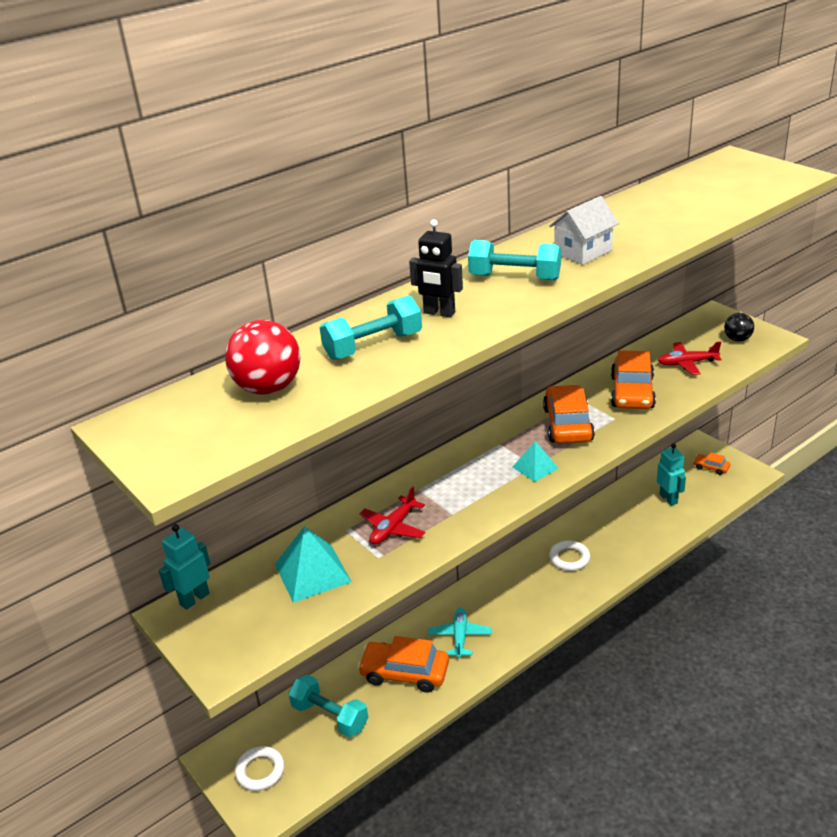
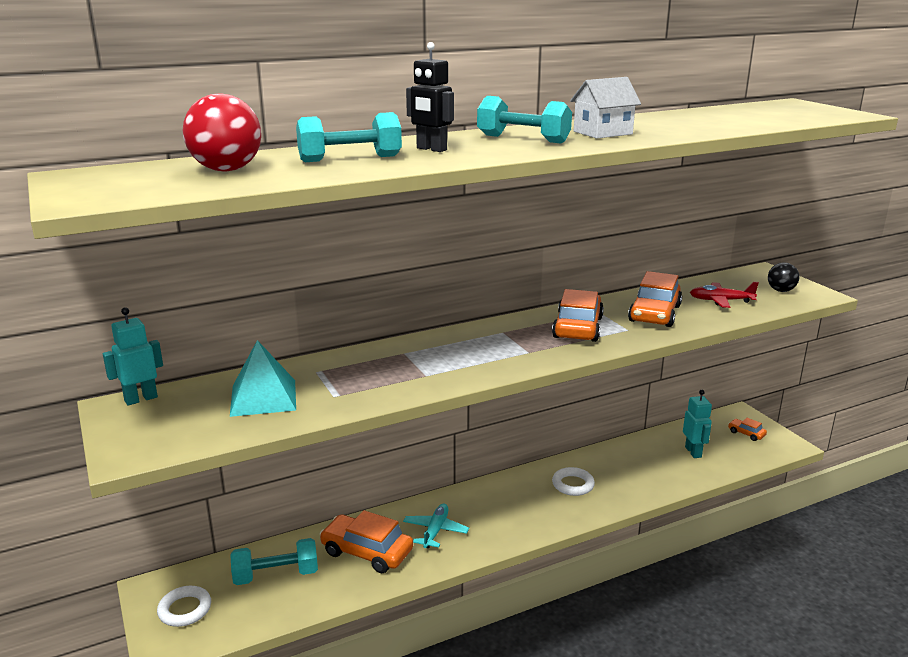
camera: 10 degrees right, 10 degrees down
(330, 716) = (276, 575): turquoise dumbbell -> turquoise dumbbell turned 60 degrees counterclockwise
(393, 528) = (362, 377): red plane -> none
(535, 467) = (528, 353): turquoise pyramid -> none

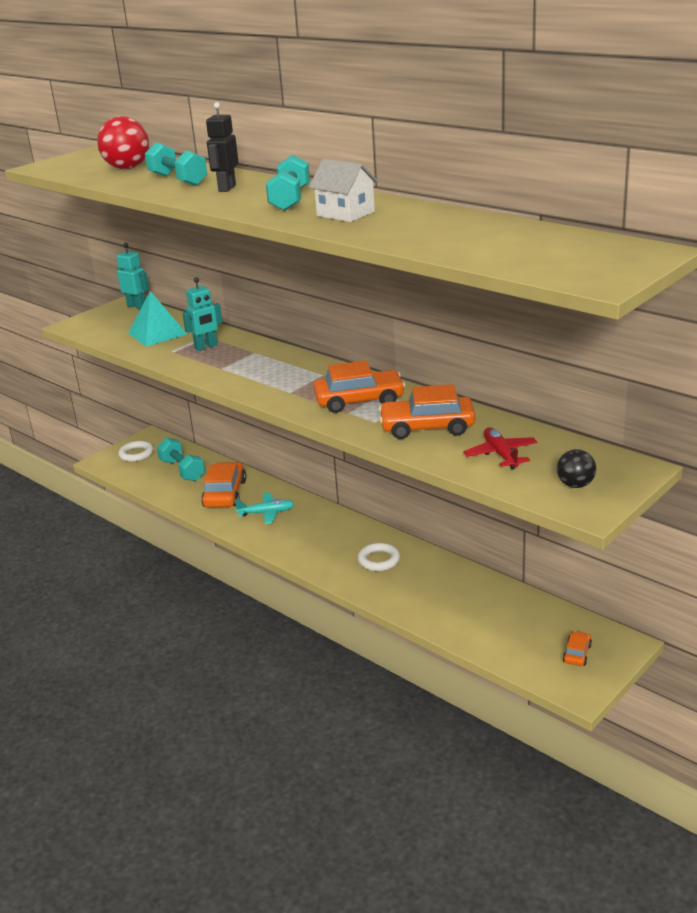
camera: 70 degrees right, 5 degrees up
(693, 452) = (499, 621): turquoise robot -> turquoise robot (206, 347)

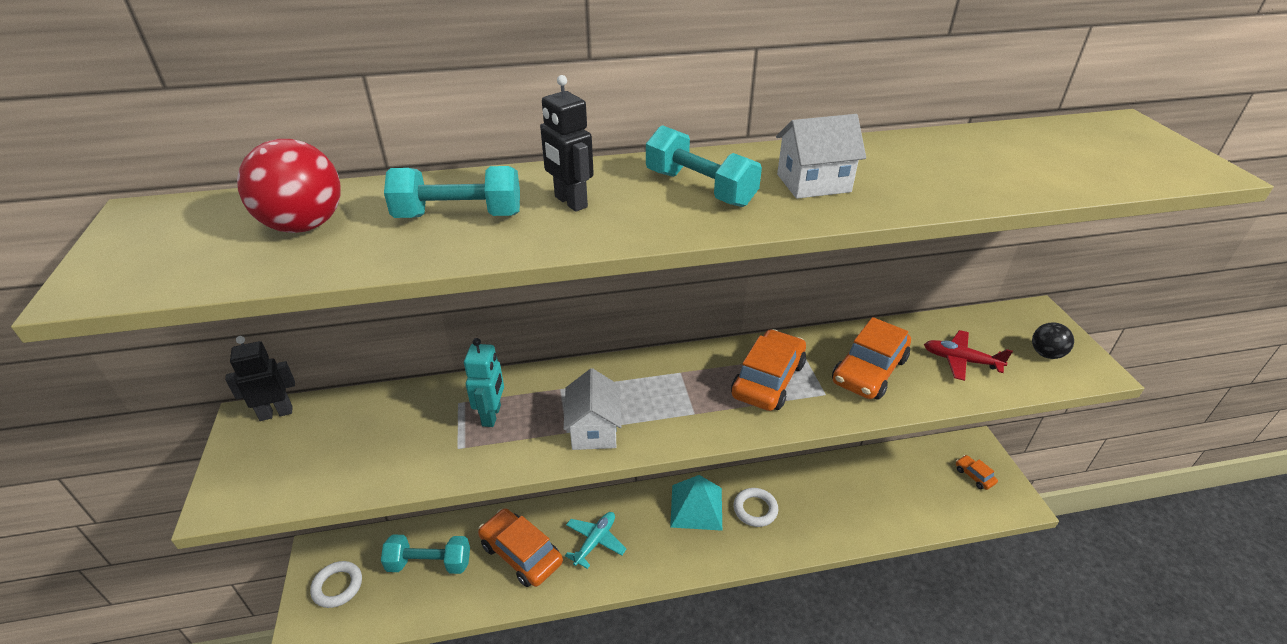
camera: 55 degrees left, 10 degrees up
(137, 306) = (276, 413): turquoise robot -> black robot
(157, 333) = (388, 435): turquoise pyramid -> turquoise pyramid (696, 507)
(233, 373) = (594, 430): none -> white house

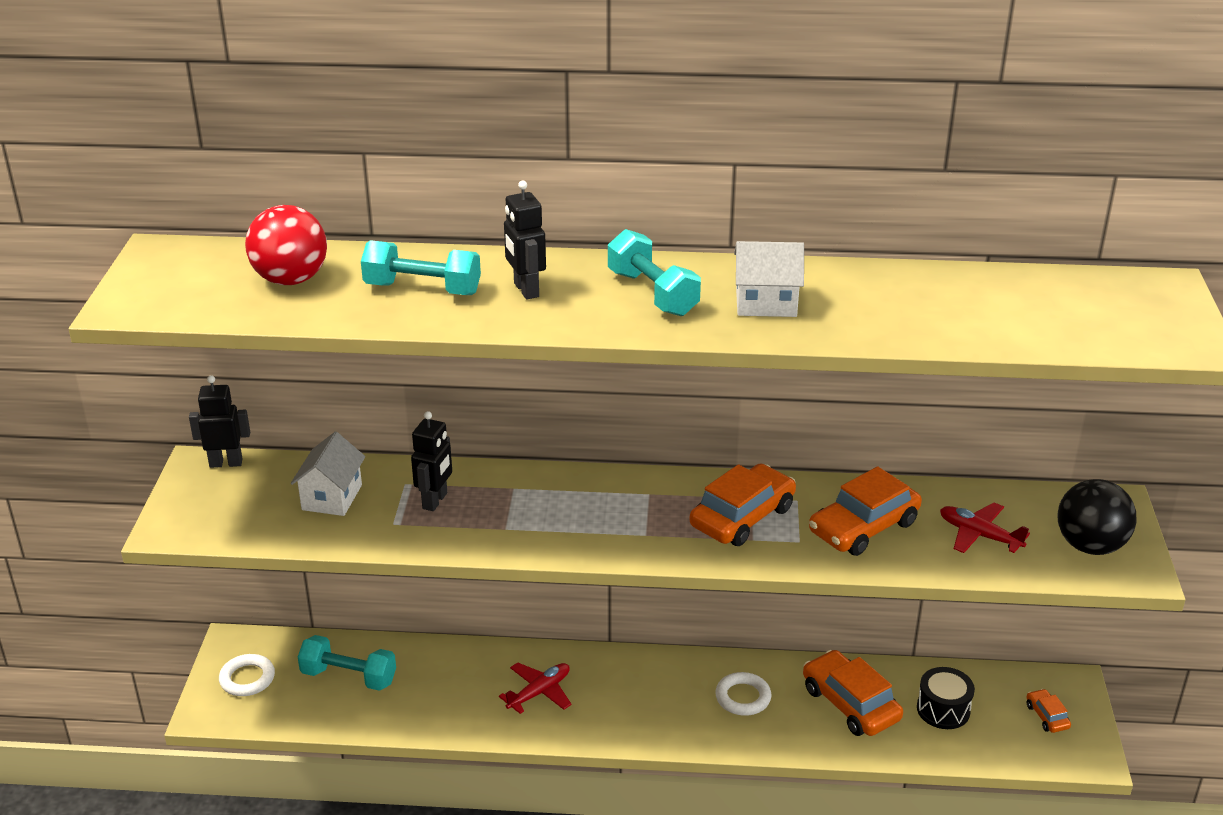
camera: 15 degrees right, 5 degrees down
(492, 415) = (435, 501): turquoise robot -> black robot
(521, 554) = (451, 687): orange car -> orange car (850, 704)
(594, 430) = (534, 531): white house -> white house (332, 497)
(595, 541) = (539, 692): turquoise plane -> red plane
(696, 507) = (672, 681): turquoise pyramid -> none
(902, 486) = (943, 709): none -> black drum
(1046, 354) = (1090, 546): black ball -> black ball, size x1.70

